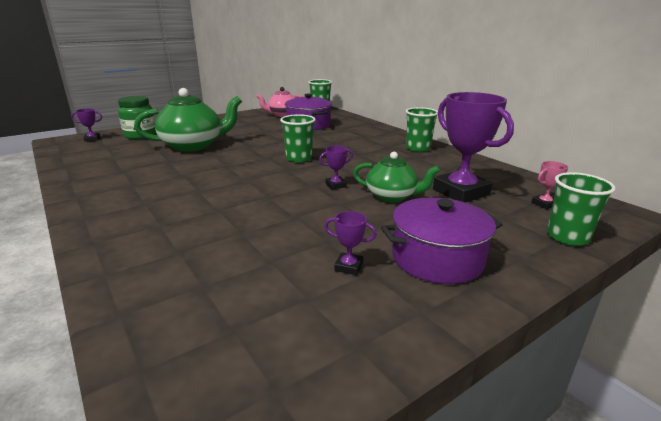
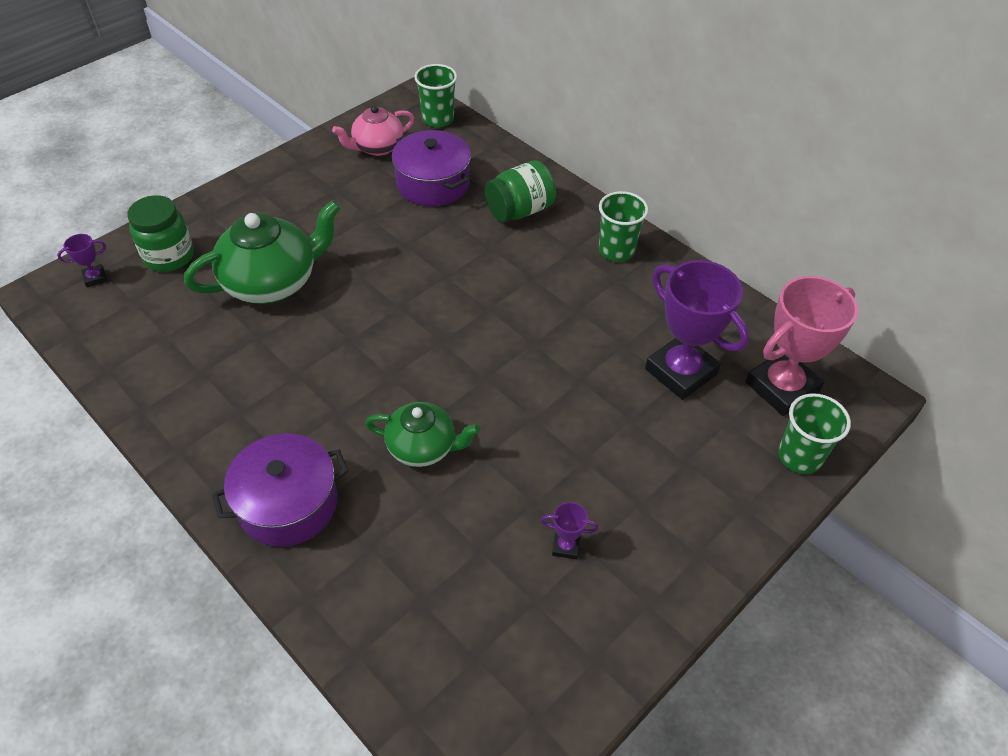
camera: 10 degrees left, 25 degrees up
(299, 158) = (448, 304): green cup -> none
(336, 185) = (517, 375): purple trophy -> none
(358, 134) = (520, 210): none -> green jar
(392, 196) = (595, 394): green teapot -> green teapot (423, 447)
(437, 258) = (658, 517): purple pot -> purple pot (288, 504)
(544, 204) = (781, 387): pink trophy -> pink trophy, size x2.38

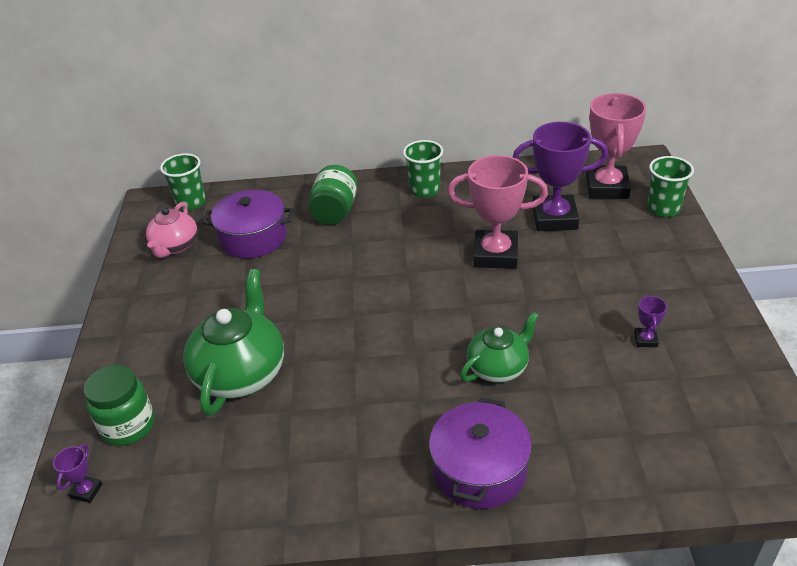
camera: 45 degrees left, 10 degrees down
(566, 546) = (645, 340): purple trophy -> purple trophy turned 45 degrees counterclockwise
(576, 357) = (495, 254): none -> pink trophy

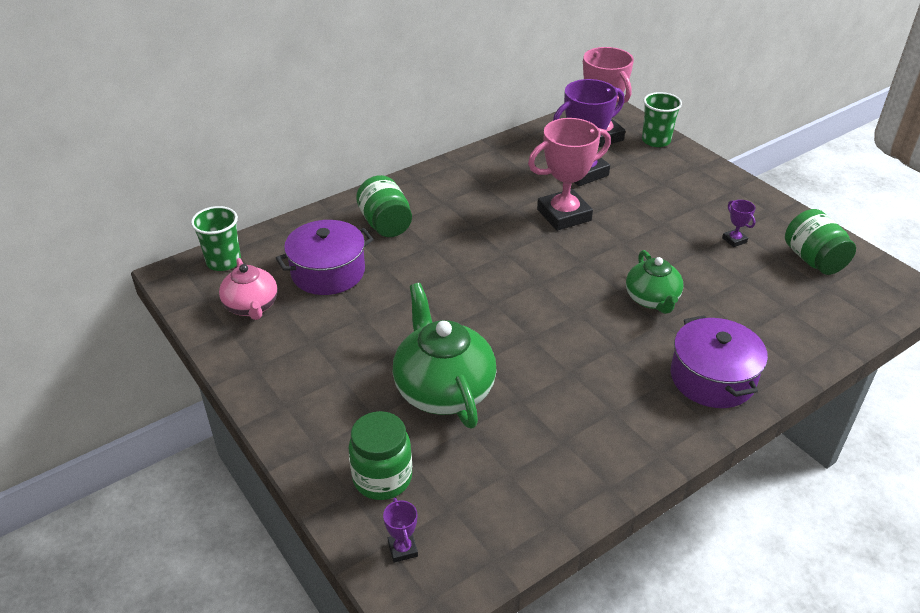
camera: 35 degrees left, 0 degrees up
(424, 190) = (450, 181): green cup -> none
(498, 367) = (652, 299): green teapot -> green teapot turned 150 degrees clockwise
(716, 394) = (813, 260): none -> green jar

